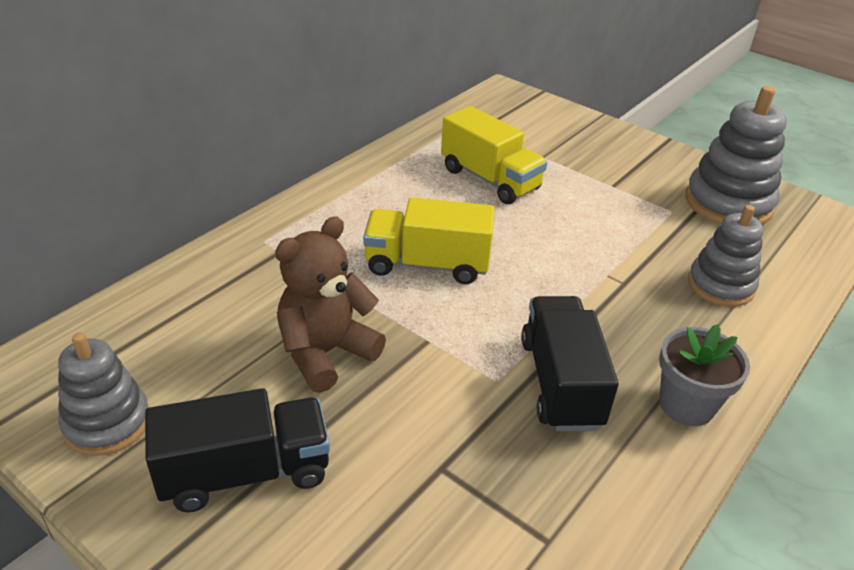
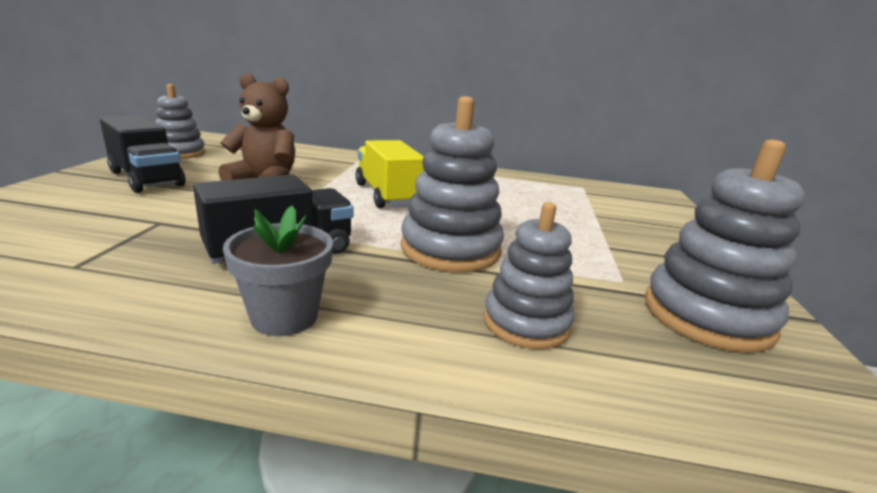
camera: 60 degrees right, 15 degrees down
(489, 179) = (525, 201): yellow truck -> none
(589, 273) = (450, 249): none -> grey stacking toy

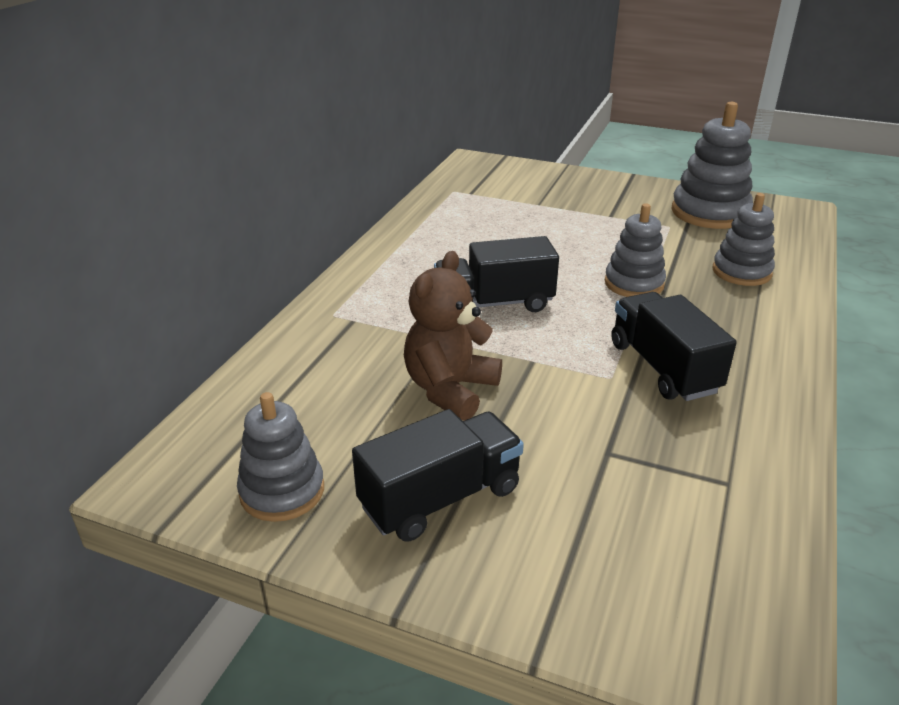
camera: 75 degrees left, 10 degrees up
(284, 317) = (770, 361): grey flower pot -> none
(387, 195) = (494, 304): yellow truck -> black truck
(450, 249) = (634, 283): grey stacking toy -> grey stacking toy, size x0.66

